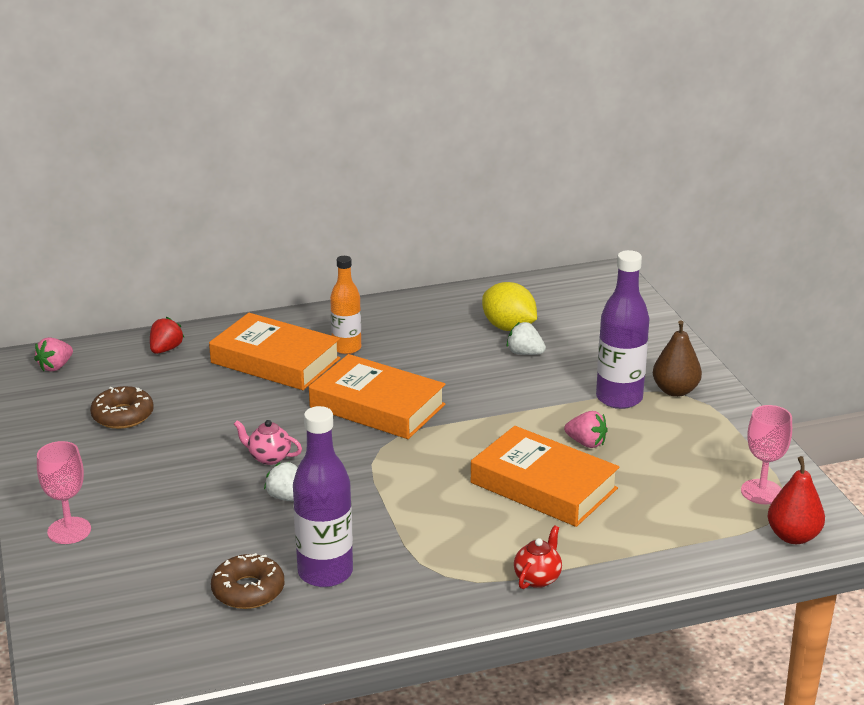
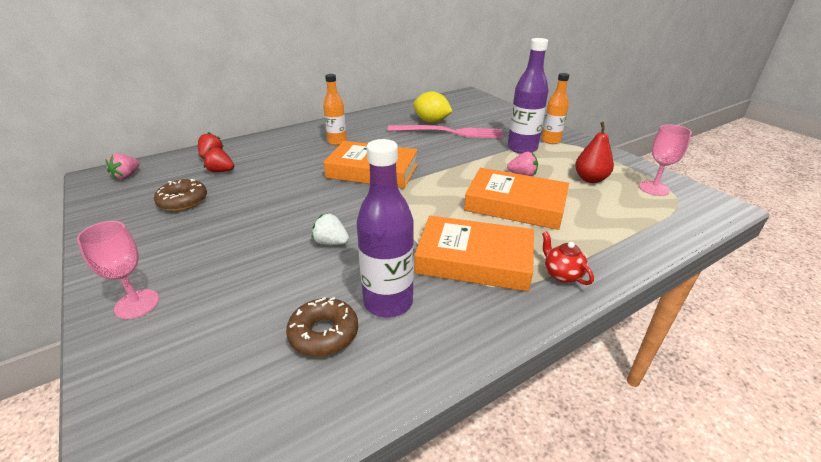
camera: 15 degrees left, 5 degrees up
(175, 376) = (221, 171): none -> red strawberry
(269, 457) = (306, 215): pink teapot -> none
(275, 360) = (291, 154): orange book -> orange book (474, 260)
(525, 353) = (449, 132): white strawberry -> pink fork
(537, 578) = (561, 274): red teapot -> red teapot turned 45 degrees counterclockwise
(675, 391) = (550, 140): brown pear -> orange bottle
(793, 536) = (702, 213): red pear -> red pear (590, 179)

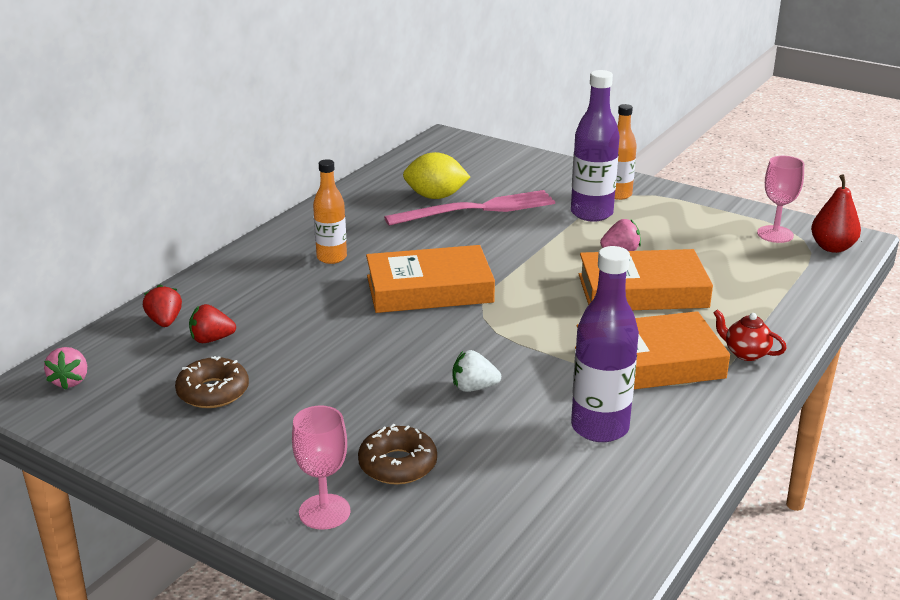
camera: 25 degrees left, 5 degrees down
(324, 334) = (565, 473): brown donut -> brown donut (398, 464)
(590, 179) = (701, 238): red pear -> red pear (832, 247)

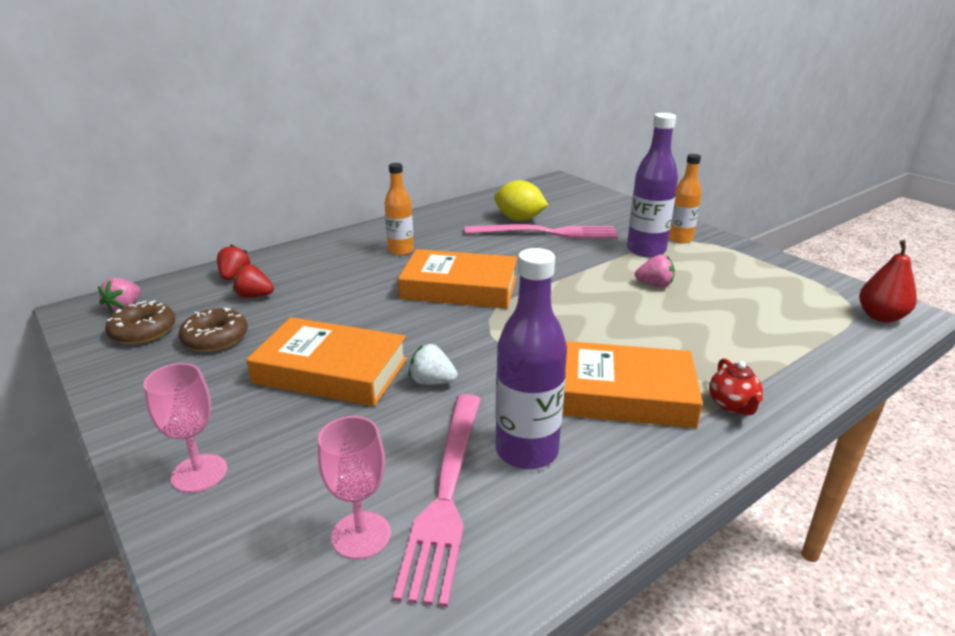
camera: 20 degrees right, 0 degrees up
(398, 464) = (304, 441): brown donut -> brown donut (143, 331)
(556, 475) = (446, 493): none -> pink fork
(642, 291) = (655, 323): orange book -> orange book (331, 371)
(745, 353) = (732, 405): red teapot -> red teapot turned 150 degrees counterclockwise
(775, 234) = (821, 295): pink goblet -> pink goblet (361, 535)

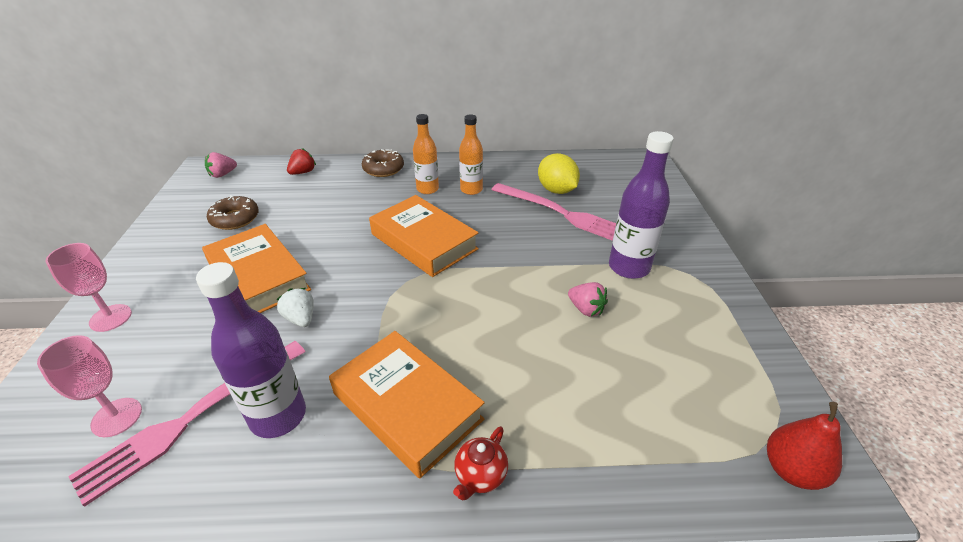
camera: 35 degrees right, 10 degrees up
(143, 331) = (210, 197): brown donut -> brown donut (383, 169)
(254, 296) = (294, 193): red strawberry -> none
(680, 239) = (682, 268): orange bottle -> orange bottle (471, 190)

